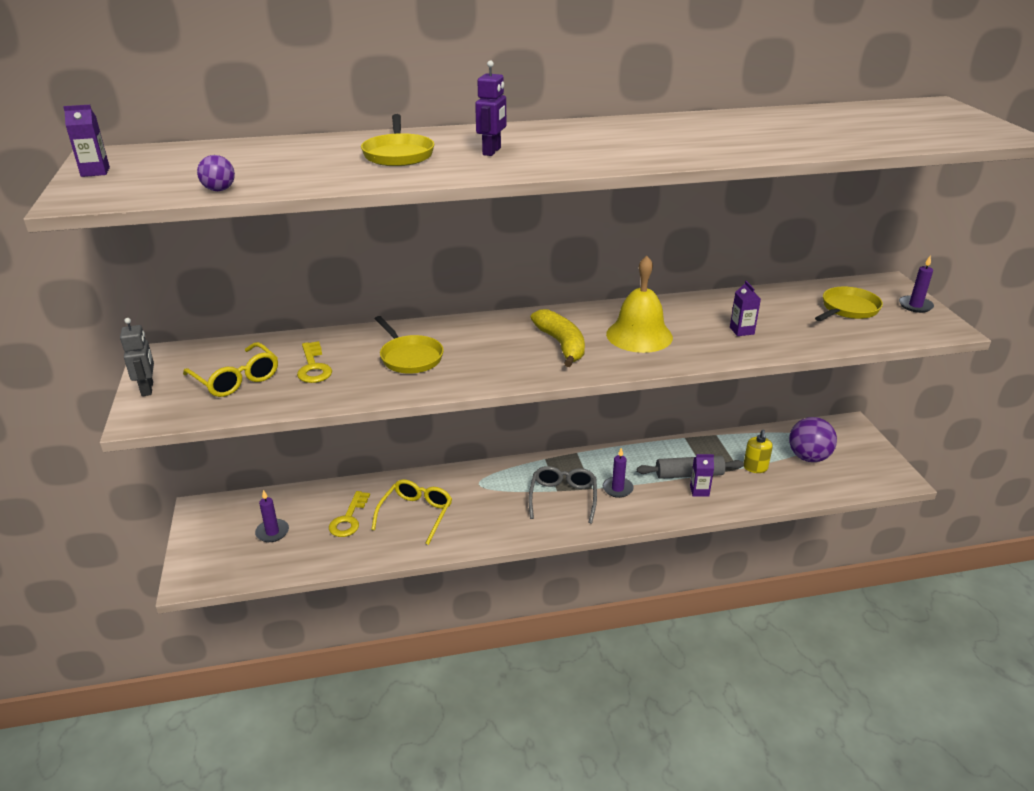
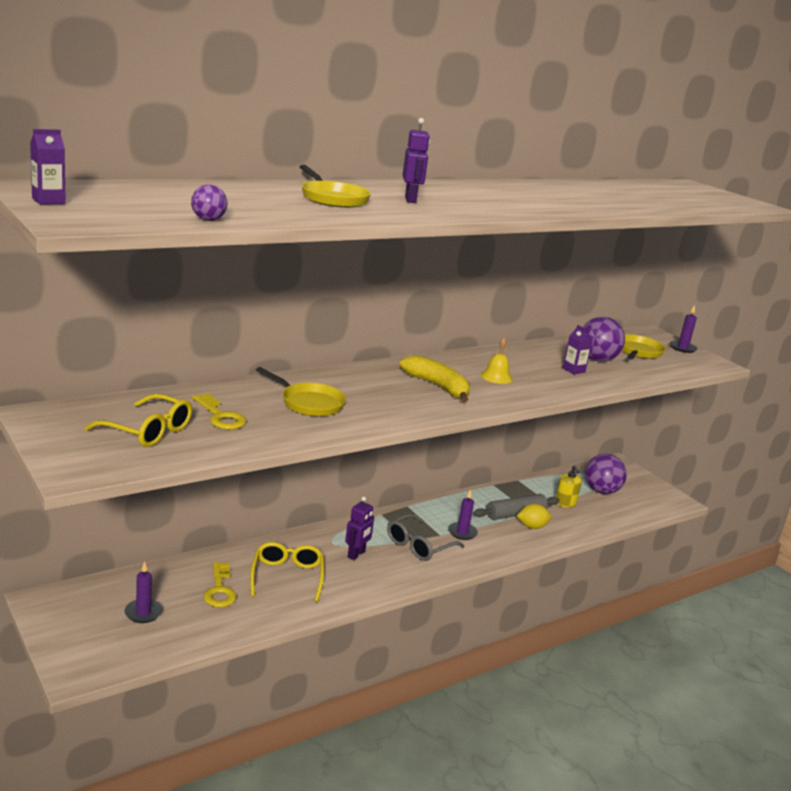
camera: 25 degrees left, 10 degrees down
(148, 389) = (54, 445): grey robot -> none
(495, 499) = (356, 554): none -> purple robot
(563, 498) = (419, 545): grey glasses -> grey glasses turned 120 degrees counterclockwise
(639, 335) = (496, 377): yellow bell -> yellow bell, size x0.54
(699, 491) = (532, 527): purple carton -> yellow lemon
(783, 318) = (597, 359): none -> purple ball

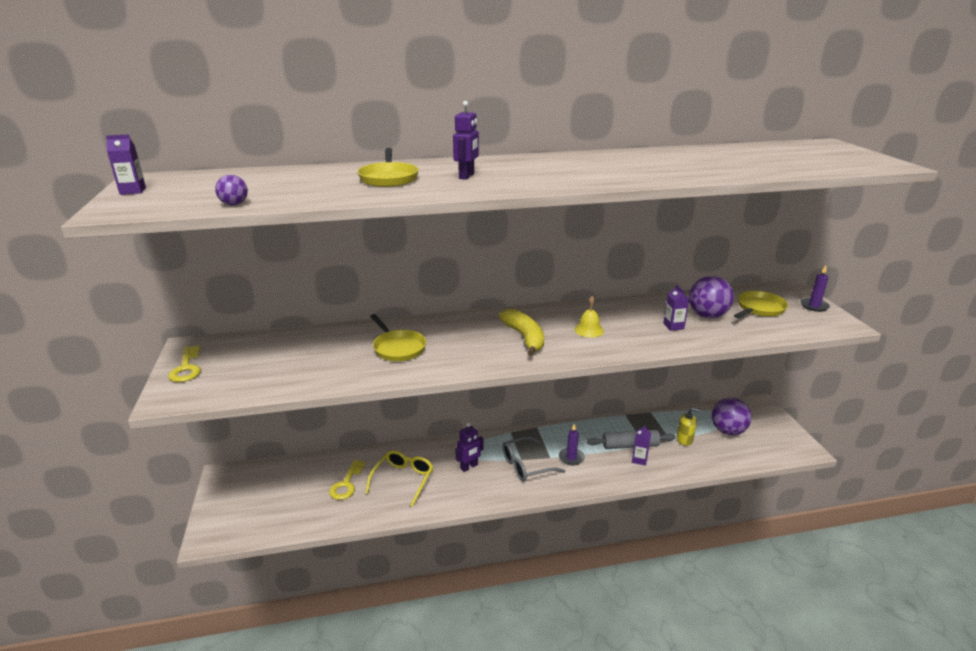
camera: 25 degrees right, 5 degrees up
(143, 613) = (281, 495): purple candle -> none
(148, 431) = (251, 366): yellow glasses -> none
(220, 416) = (317, 356): yellow key -> yellow key (186, 368)
(532, 527) = (639, 459): yellow lemon -> purple carton
(565, 503) = (684, 440): yellow soap dispenser -> yellow soap dispenser turned 90 degrees counterclockwise

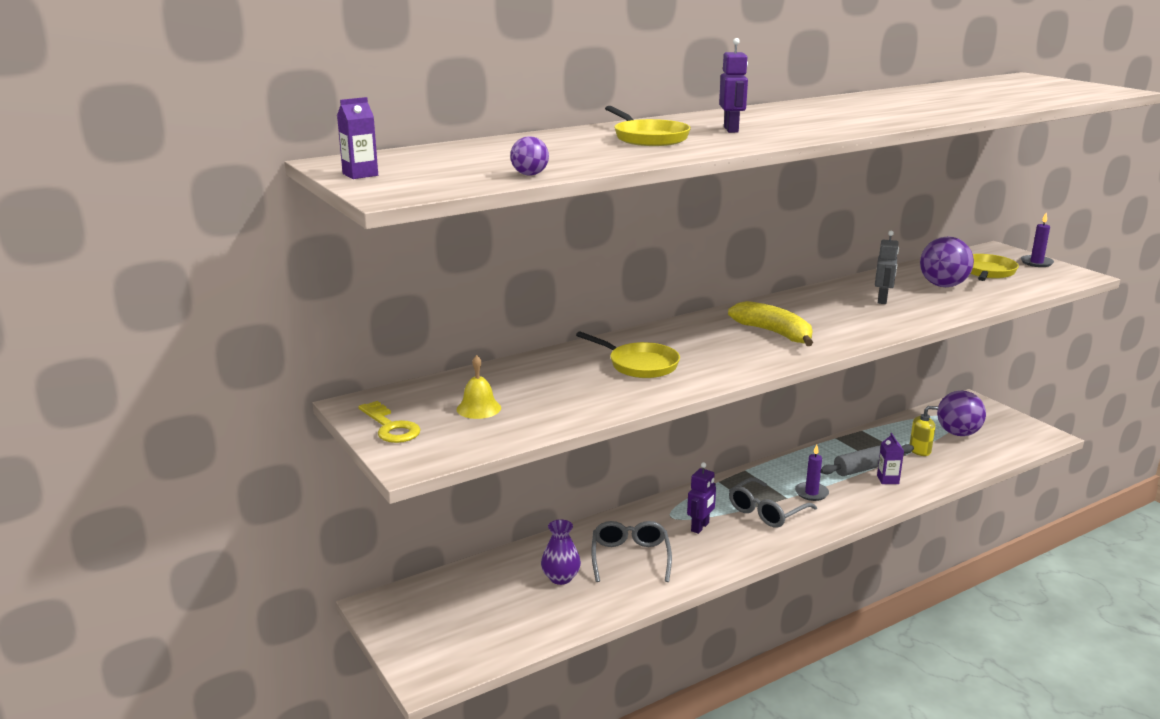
camera: 20 degrees left, 5 degrees down
(346, 484) = (561, 578): yellow key -> purple vase
(403, 479) = (630, 557): yellow glasses -> grey glasses
(589, 330) = (836, 316): yellow bell -> yellow bell (478, 408)
(642, 321) = (882, 300): none -> grey robot
(673, 326) = (919, 300): purple carton -> none

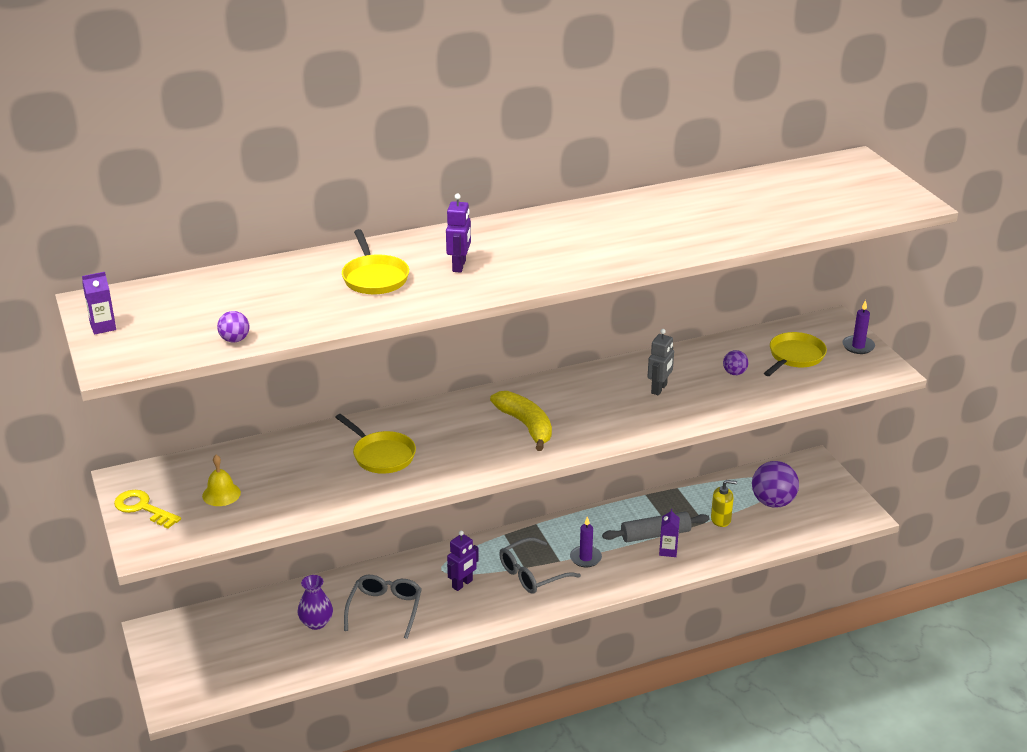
camera: 10 degrees right, 10 degrees up
(391, 427) = (143, 508): yellow key -> yellow key turned 150 degrees clockwise
(943, 285) = (734, 373): purple ball -> purple ball, size x0.50

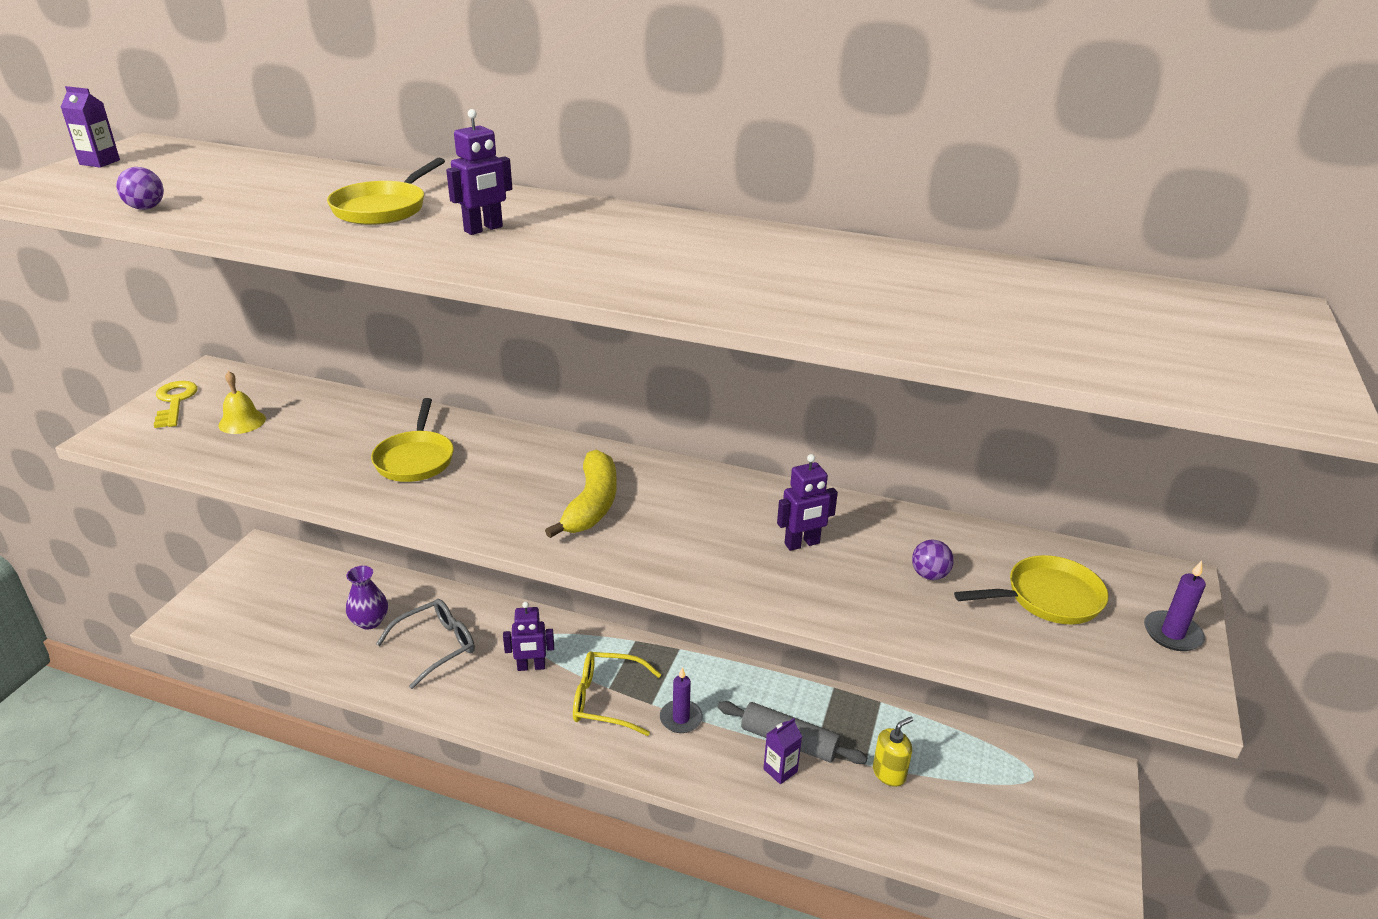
camera: 40 degrees right, 0 degrees up
(532, 574) = (606, 700): grey glasses -> yellow glasses
(659, 389) = (802, 544): grey robot -> purple robot
(721, 519) = (889, 773): yellow soap dispenser -> yellow soap dispenser turned 75 degrees counterclockwise
(773, 502) = (983, 793): purple ball -> none

